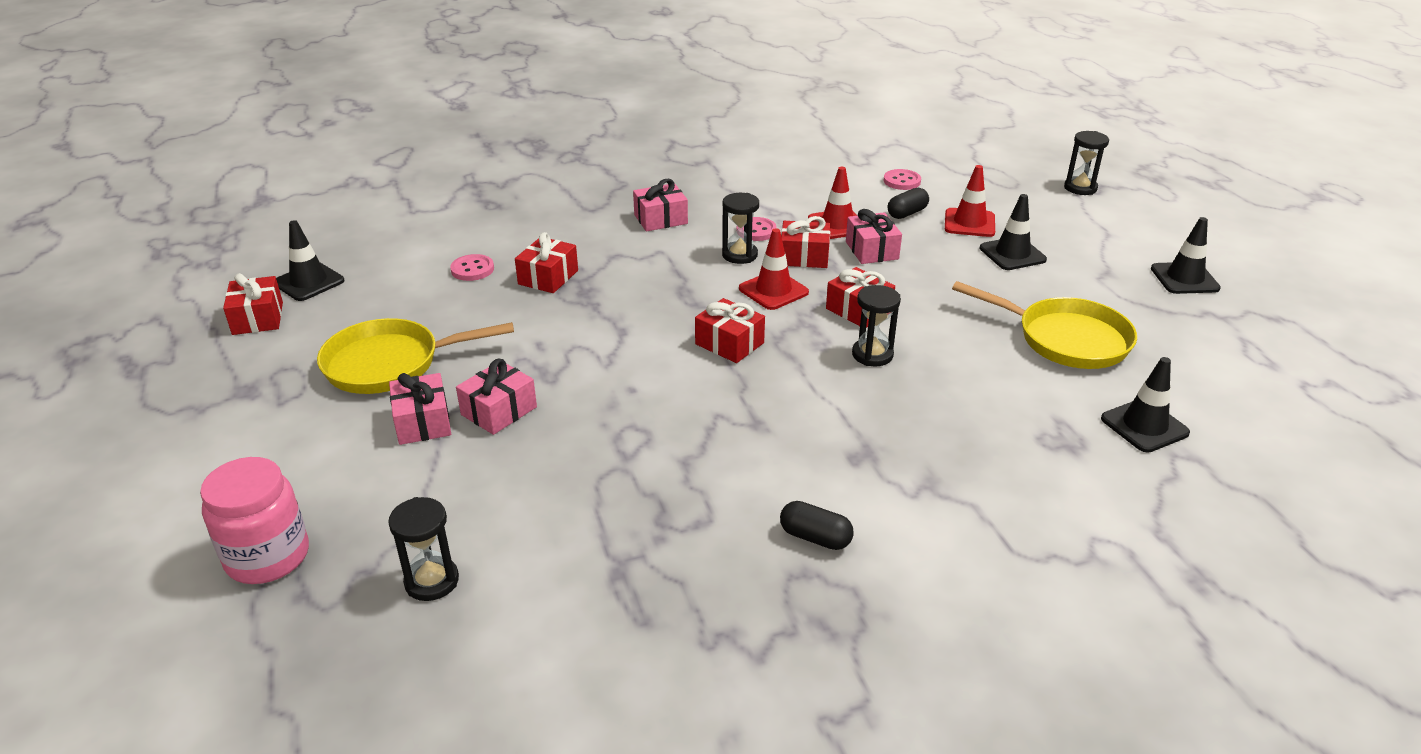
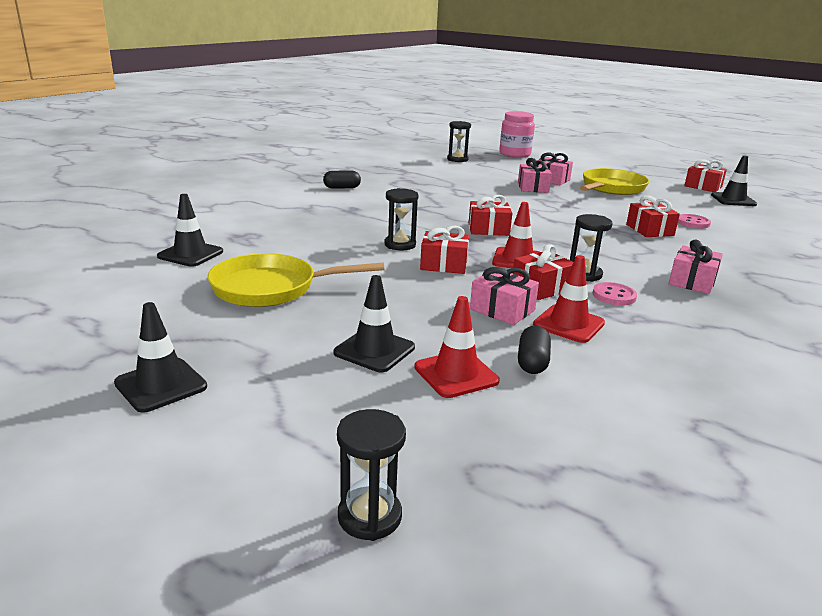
camera: 140 degrees right, 10 degrees down
(902, 181) = (608, 411): pink button -> none

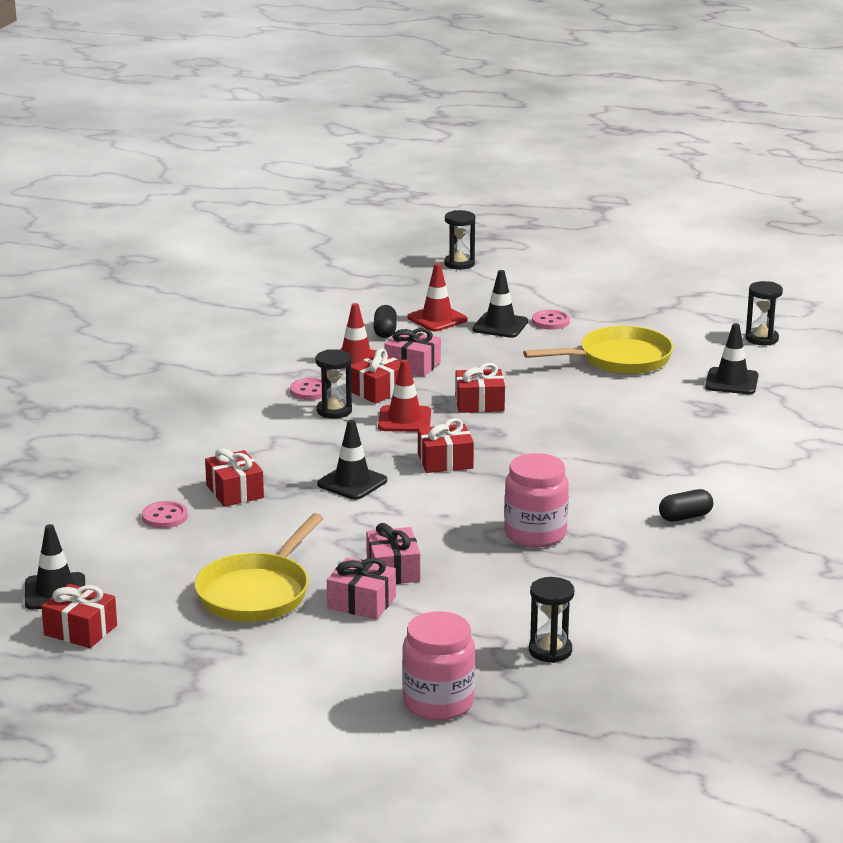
camera: 170 degrees right, 0 degrees up
(161, 385) = (617, 294): black traffic cone -> black traffic cone (352, 482)
(303, 348) = (550, 321): none -> pink button
(400, 245) = (537, 422): black hourglass -> black hourglass (761, 339)
(441, 191) = (535, 534): none -> pink jar
(692, 281) = (223, 417): pink gift -> none

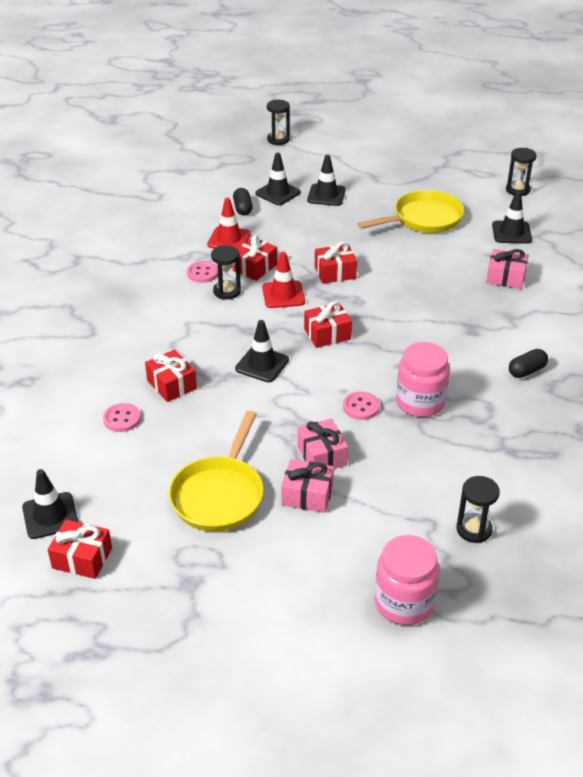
camera: 10 degrees left, 15 degrees up
(412, 365) = (273, 240): pink gift -> pink gift (505, 277)
(437, 319) = (278, 193): red traffic cone -> black traffic cone
(550, 321) = (361, 188): pink button -> pink button (361, 407)

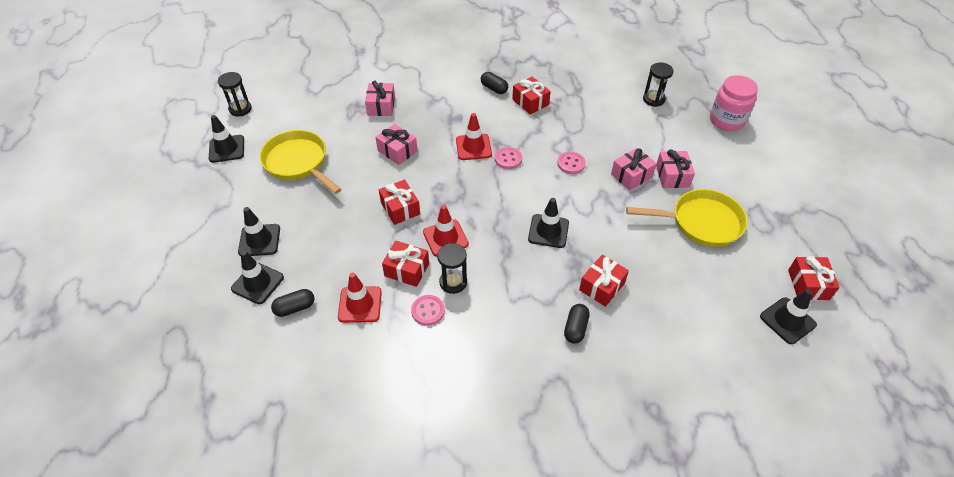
camera: 105 degrees left, 10 degrees up
(122, 419) = (660, 309): pink button -> pink button (508, 159)
(134, 355) = (575, 328): none -> black capsule
(278, 140) = (125, 311): black hourglass -> none
(327, 334) = (492, 197): red gift -> red gift (530, 102)
(414, 334) = (473, 147): none -> red traffic cone
(420, 402) = (551, 134): pink jar -> none
(423, 280) = (397, 151): none -> pink gift
(511, 232) = (313, 108): black traffic cone -> black traffic cone (227, 149)

